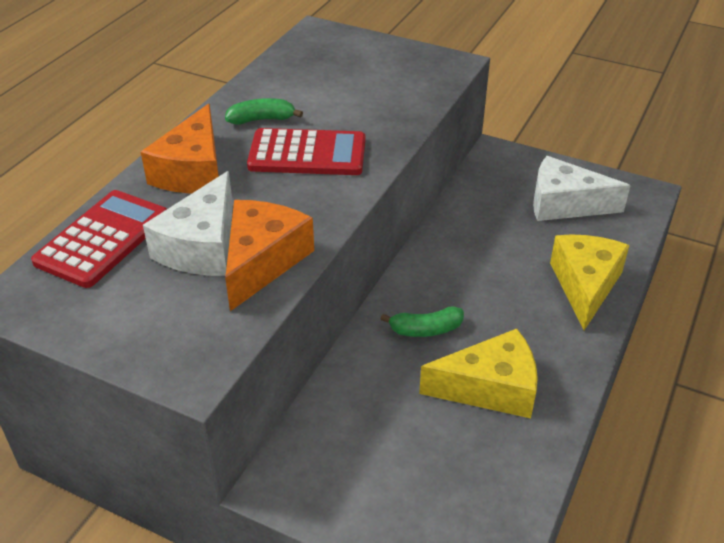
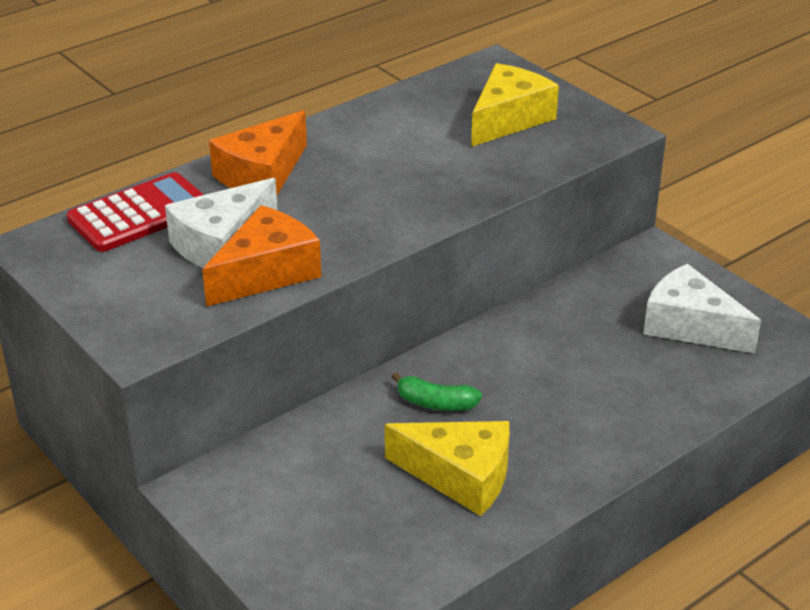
camera: 25 degrees right, 5 degrees down
(262, 119) = (365, 142): green banana -> none
(307, 154) = (384, 186): red calculator -> none
(585, 285) = (643, 414): yellow cheese -> yellow cheese (509, 119)

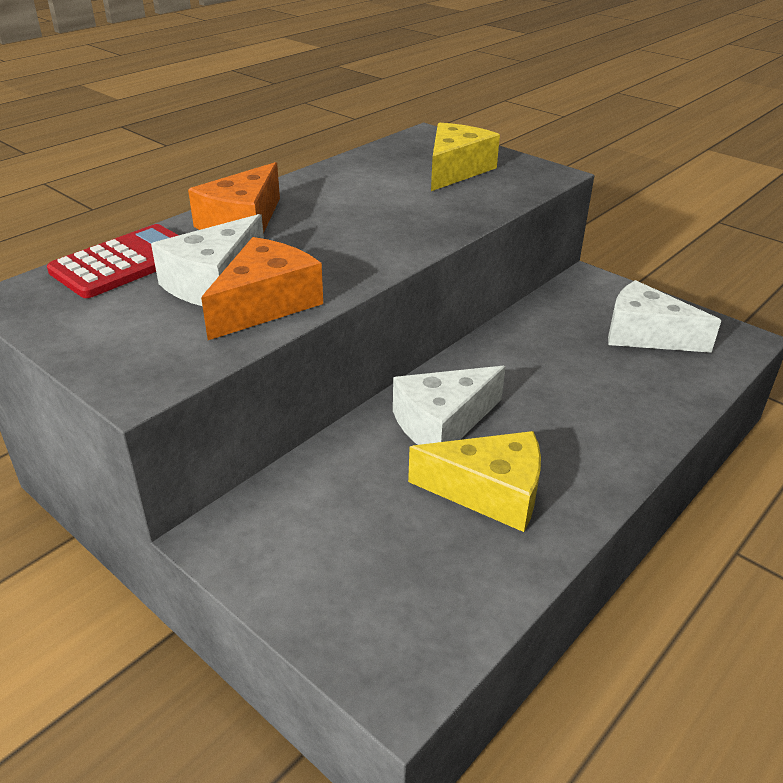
camera: 10 degrees left, 0 degrees up
(435, 403) = (442, 423): green banana -> white cheese

